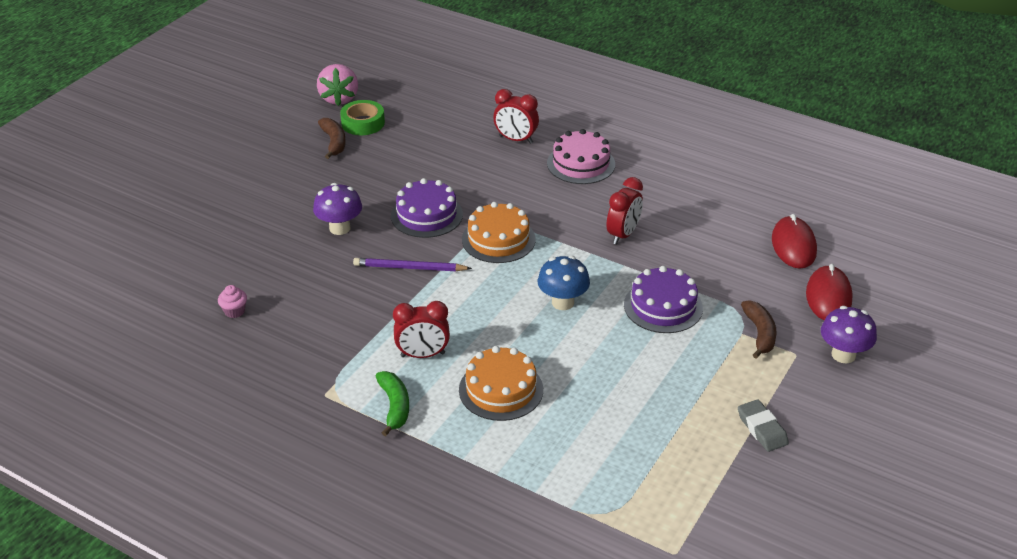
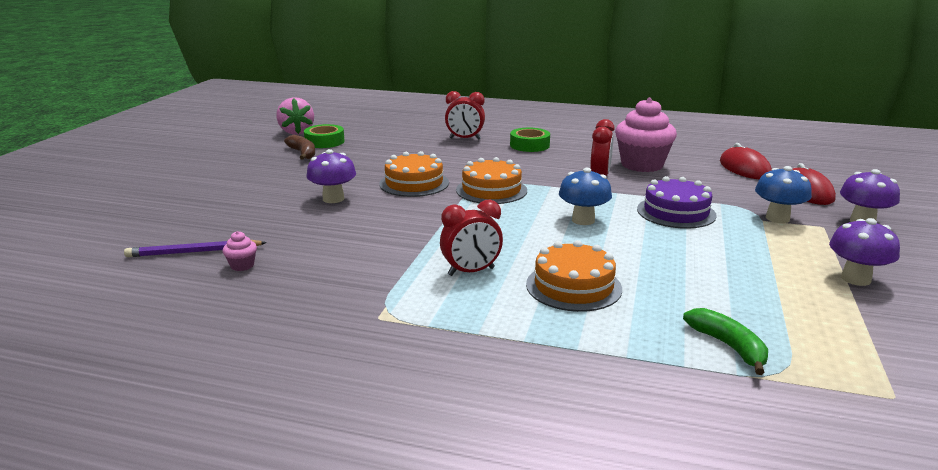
camera: 15 degrees left, 15 degrees down
(394, 406) = (466, 316): green banana -> green banana (728, 346)
(409, 268) = (418, 215): purple pencil -> purple pencil (194, 252)
(426, 215) = (414, 183): purple cake -> orange cake
(581, 164) = (529, 145): pink cake -> green tape
(682, 221) = (642, 165): none -> pink cupcake
(760, 334) = (777, 218): brown banana -> blue mushroom
(762, 429) = (855, 279): grey eraser -> purple mushroom

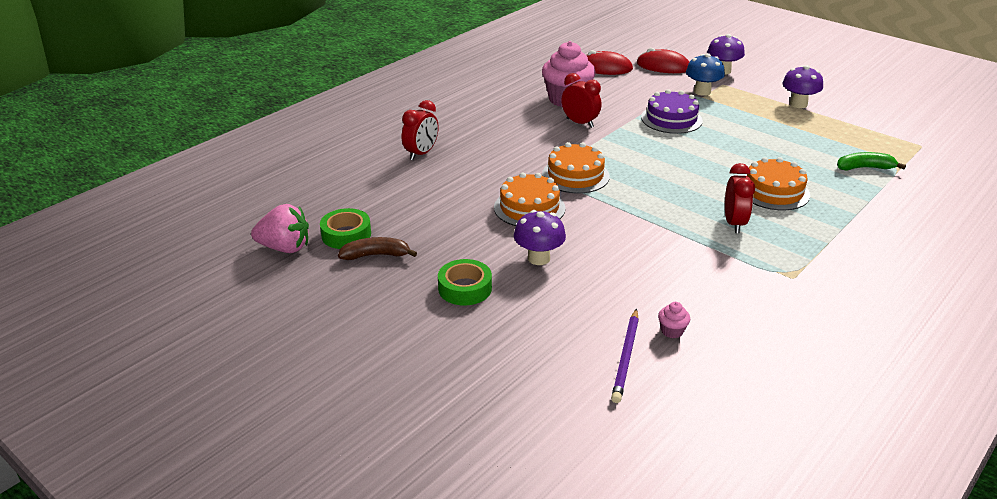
camera: 65 degrees left, 10 degrees up
(529, 145) = (473, 129): green tape -> green tape (465, 288)
(583, 220) = (665, 156): blue mushroom -> none

